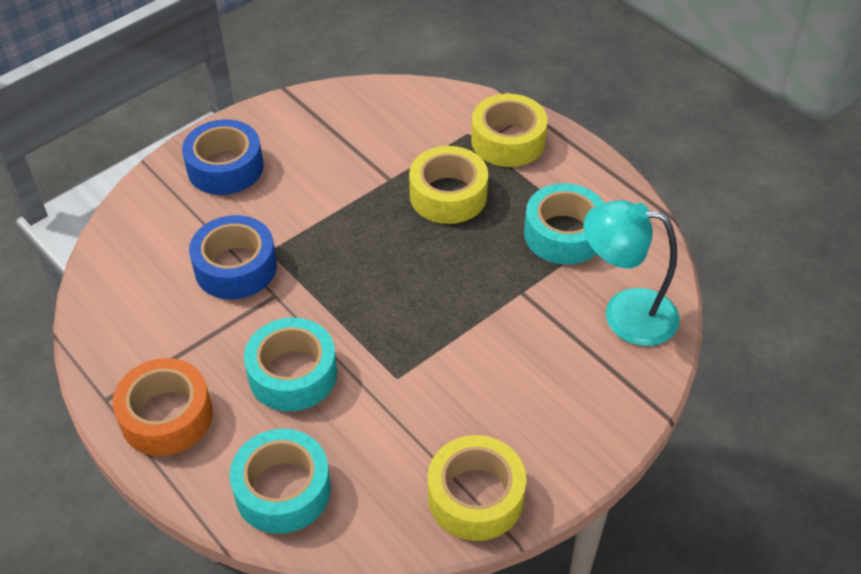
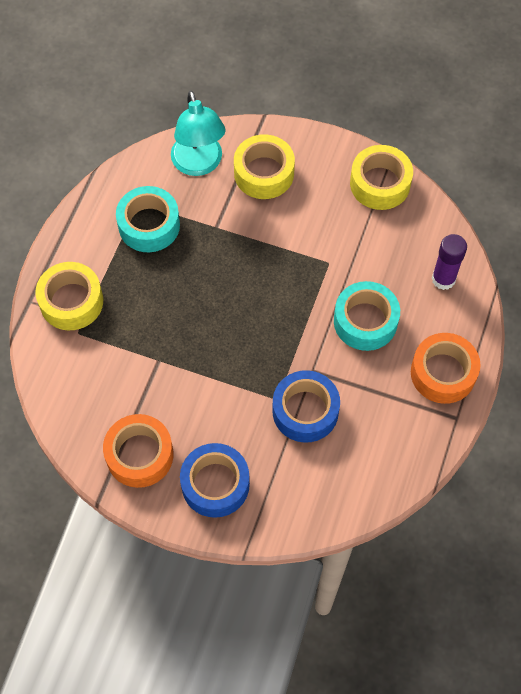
camera: 120 degrees left, 15 degrees up
(283, 490) = (443, 279): turquoise tape -> purple glue stick
(302, 128) = (139, 455): none -> orange tape
(448, 195) = (153, 313): yellow tape -> yellow tape (264, 173)

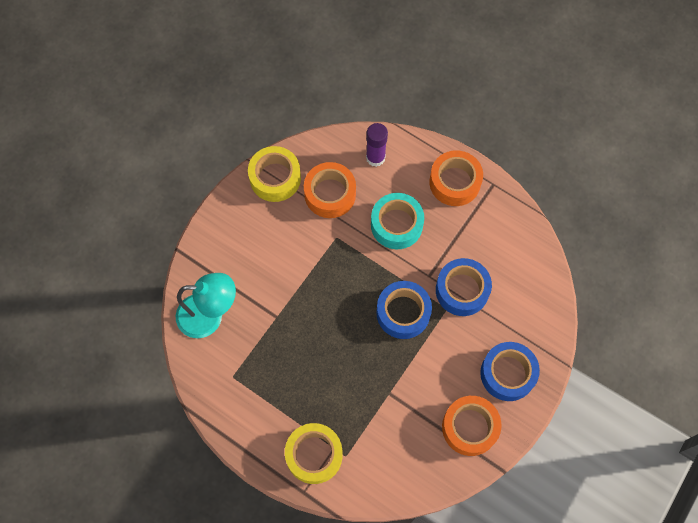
camera: 75 degrees left, 5 degrees up
(149, 225) = (258, 372): turquoise tape -> none
(258, 353) = (403, 313): none -> blue tape
(264, 173) = (236, 265): yellow tape -> none
(380, 243) = (330, 194): none -> orange tape

